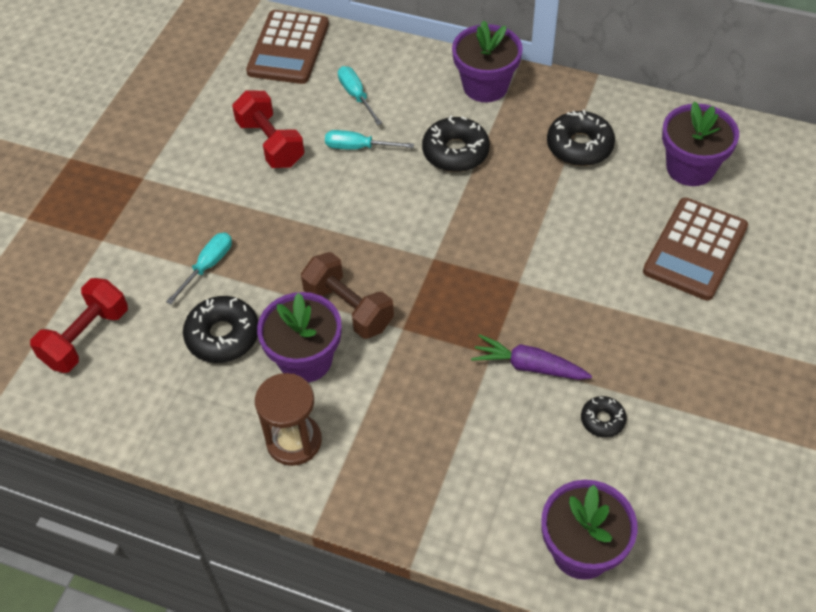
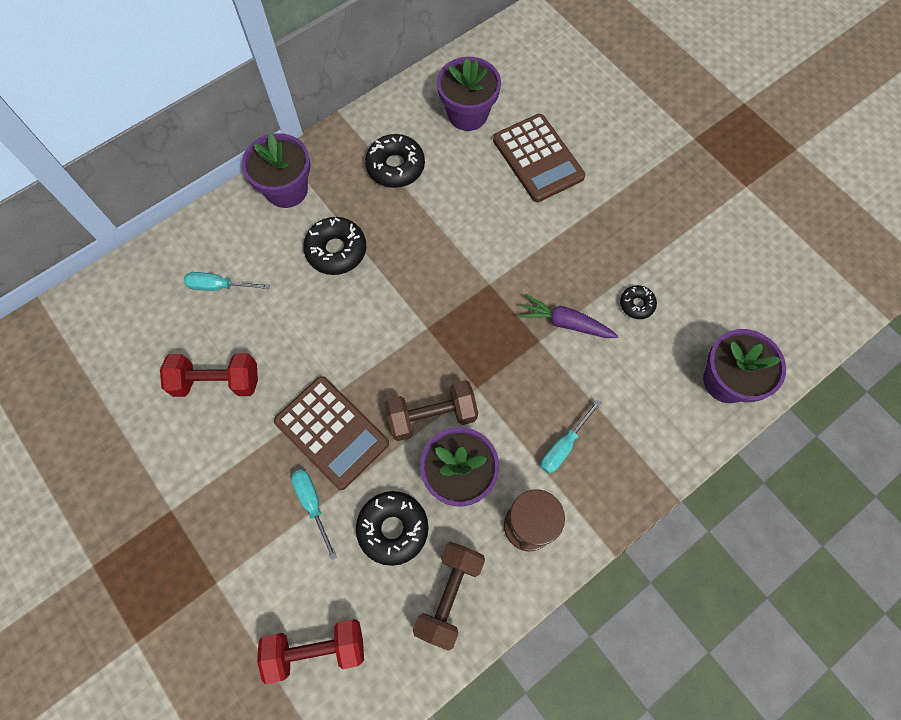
camera: 60 degrees left, 15 degrees up
(86, 337) = (316, 649): red dumbbell -> red dumbbell turned 75 degrees counterclockwise
(189, 411) = (449, 595): none -> brown dumbbell
(288, 48) = (118, 307): brown calculator -> brown calculator (331, 432)
(358, 147) = (276, 317): turquoise screwdriver -> turquoise screwdriver (563, 446)
(529, 366) = (565, 322): purple carrot -> purple carrot turned 60 degrees clockwise

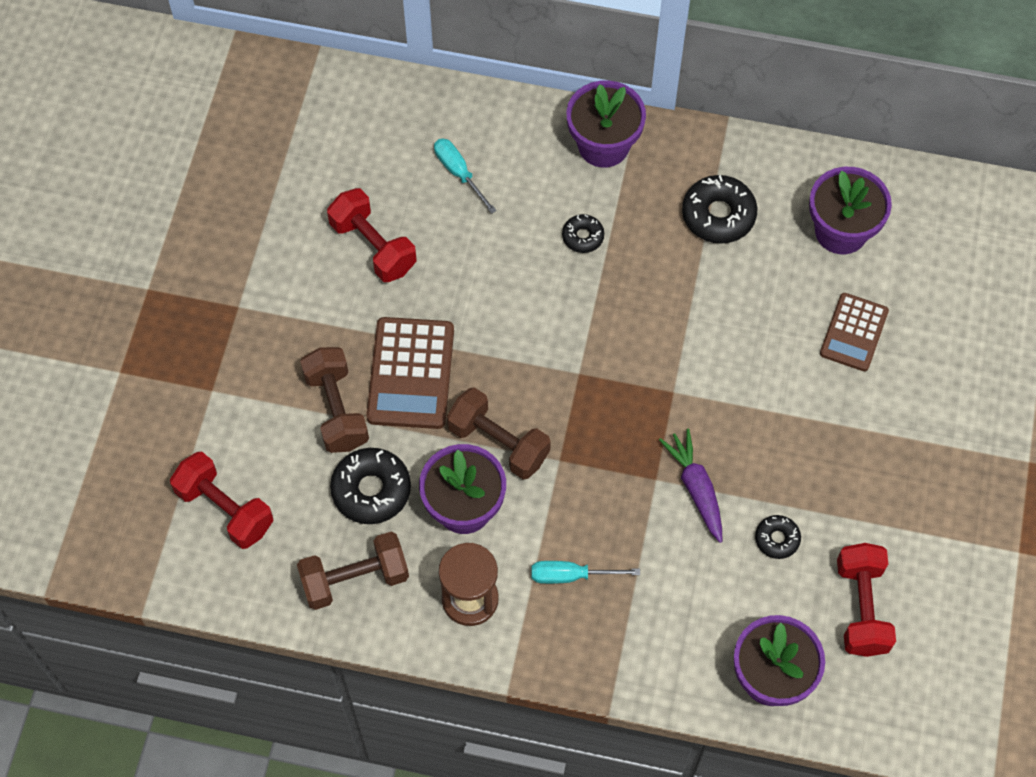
camera: 50 degrees right, 5 degrees down
(312, 504) = (336, 409): turquoise screwdriver -> brown dumbbell
(336, 250) = (583, 237): black donut -> black donut, size x0.56
(538, 158) = (853, 332): brown calculator -> brown calculator, size x0.65
(718, 294) = (861, 608): none -> red dumbbell

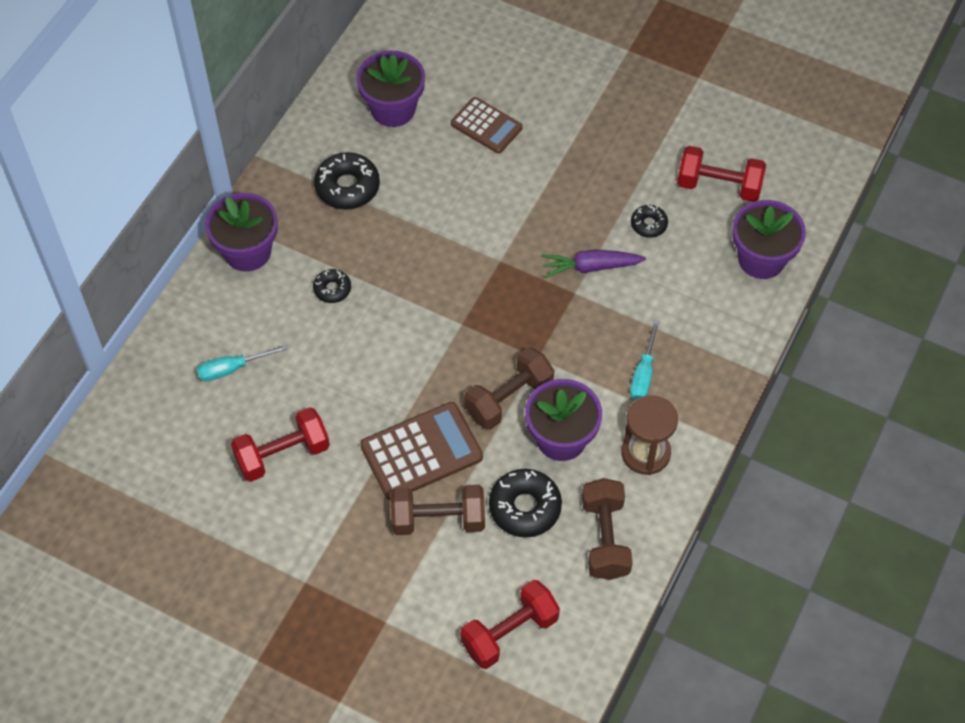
camera: 75 degrees left, 5 degrees down
(411, 374) = (421, 452): brown calculator -> brown calculator turned 45 degrees counterclockwise

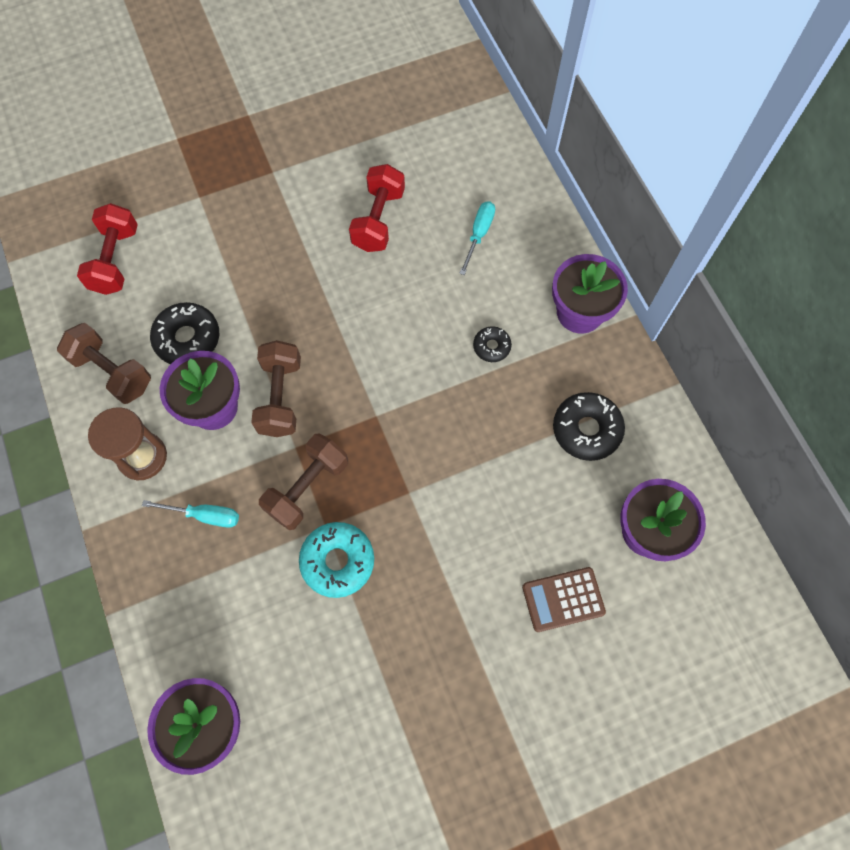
camera: 130 degrees right, 10 degrees up
(421, 452) = (296, 306): brown calculator -> none
(438, 519) = (235, 278): brown dumbbell -> brown dumbbell (307, 487)
(590, 267) = (337, 561): purple carrot -> turquoise donut
(643, 374) = (204, 515): turquoise screwdriver -> turquoise screwdriver turned 135 degrees clockwise
(648, 224) = (334, 653): black donut -> none
(719, 186) = (317, 762): red dumbbell -> none

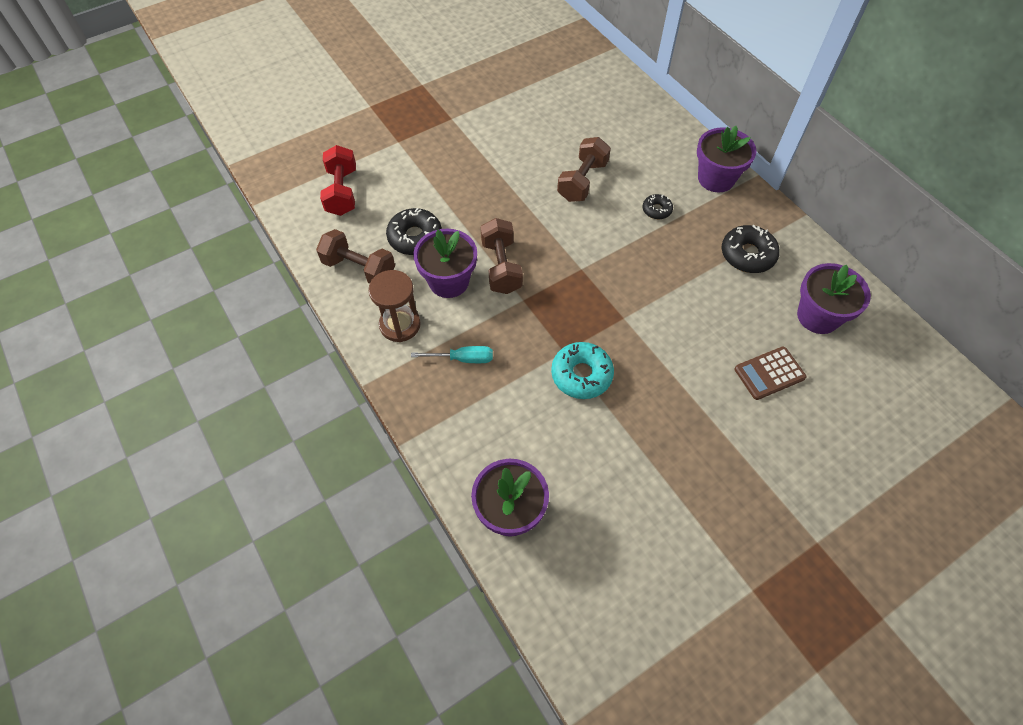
camera: 10 degrees left, 10 degrees down
(307, 487) = (541, 326): brown dumbbell -> brown dumbbell (582, 181)
(378, 220) = (543, 139): red dumbbell -> none
(479, 234) = (623, 139): turquoise screwdriver -> none

